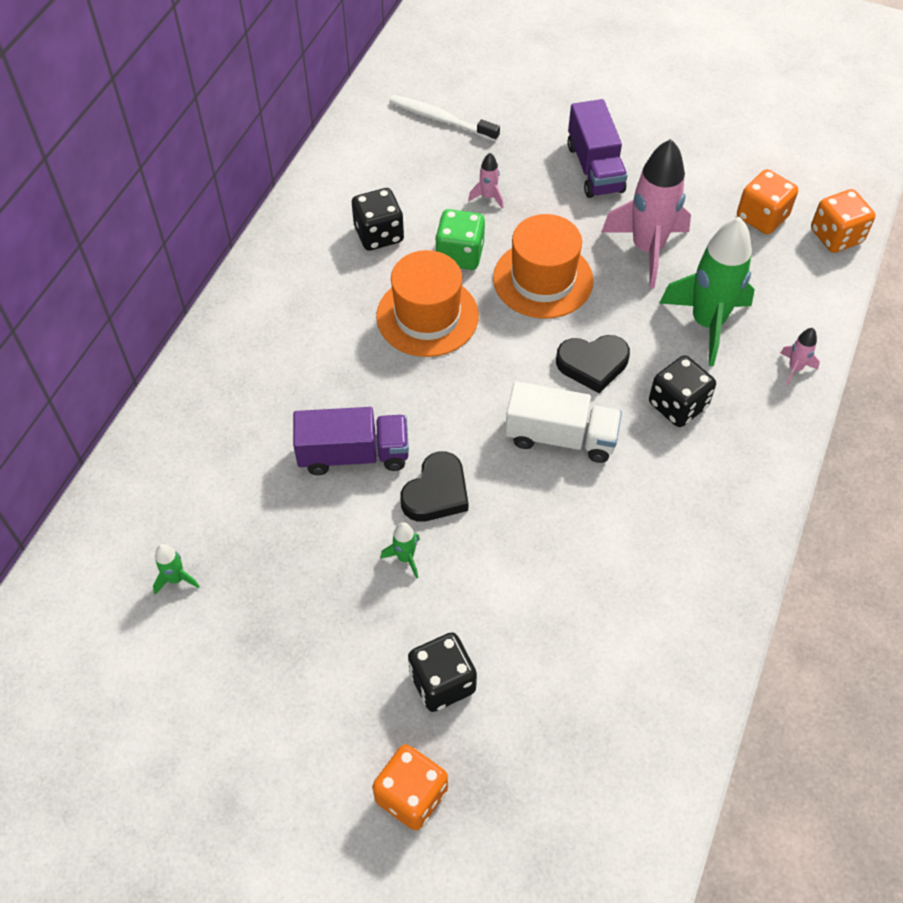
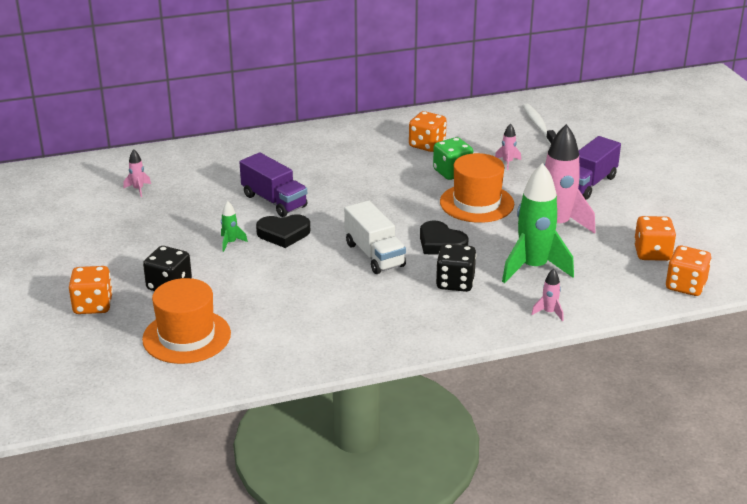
camera: 50 degrees right, 25 degrees down
(176, 579) = (138, 189): green rocket -> pink rocket
(379, 234) = (427, 145): black dice -> orange dice
(427, 316) = (395, 181): orange hat -> orange hat (186, 336)

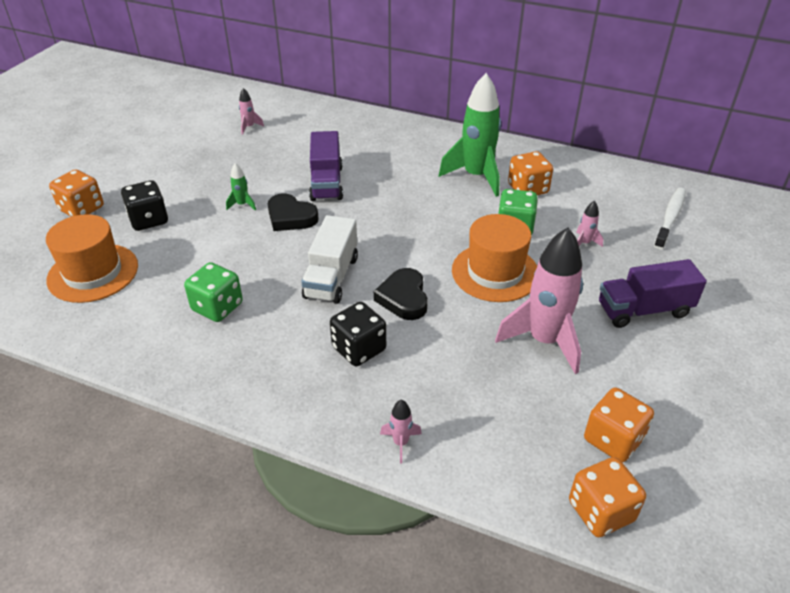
camera: 40 degrees right, 10 degrees up
(322, 308) = (217, 307): none -> green dice
(533, 268) = (455, 377): green rocket -> green rocket (476, 176)

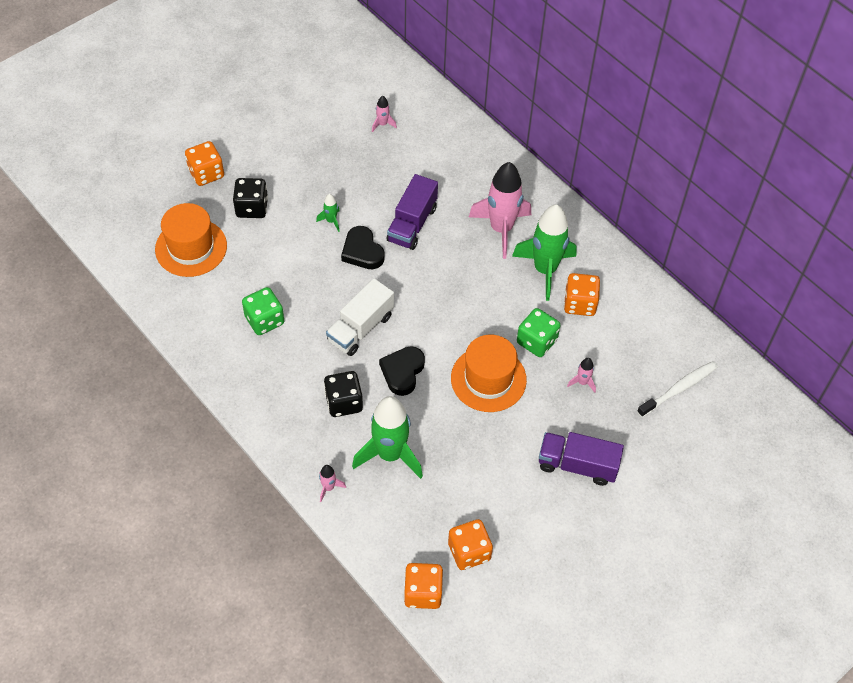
camera: 25 degrees right, 15 degrees up
(447, 378) = (390, 454): none -> green rocket
(544, 341) = (480, 456): pink rocket -> pink rocket (501, 229)

